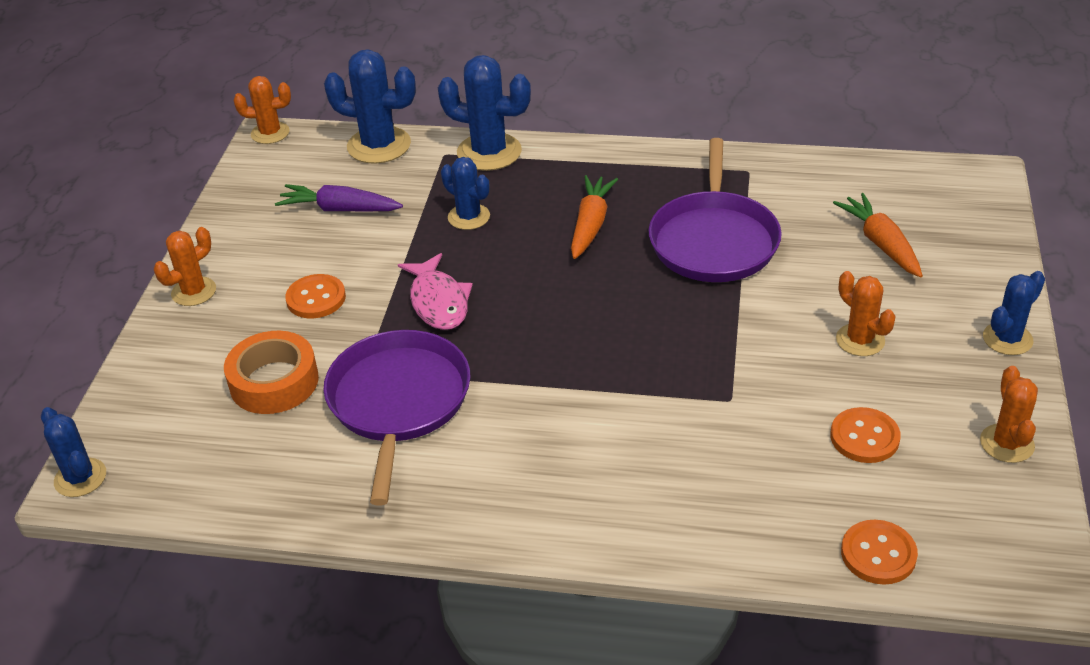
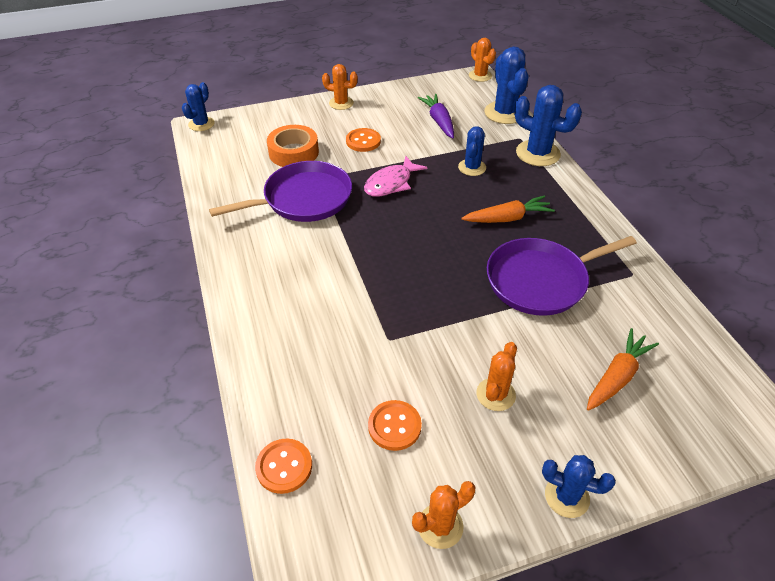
camera: 60 degrees right, 5 degrees up
(489, 152) = (538, 153): blue cactus -> blue cactus turned 45 degrees counterclockwise

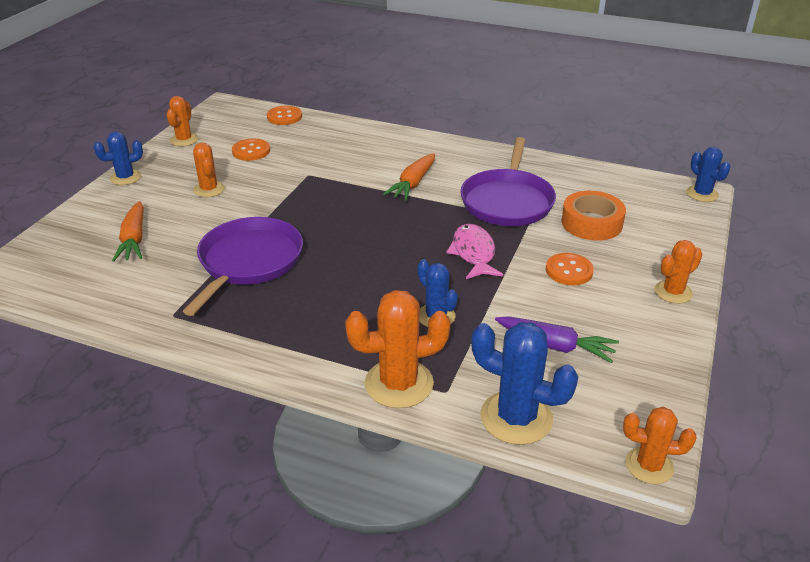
camera: 130 degrees right, 10 degrees down
(507, 218) = (335, 291): orange carrot -> orange carrot (413, 184)
(538, 153) = (399, 384): blue cactus -> orange cactus

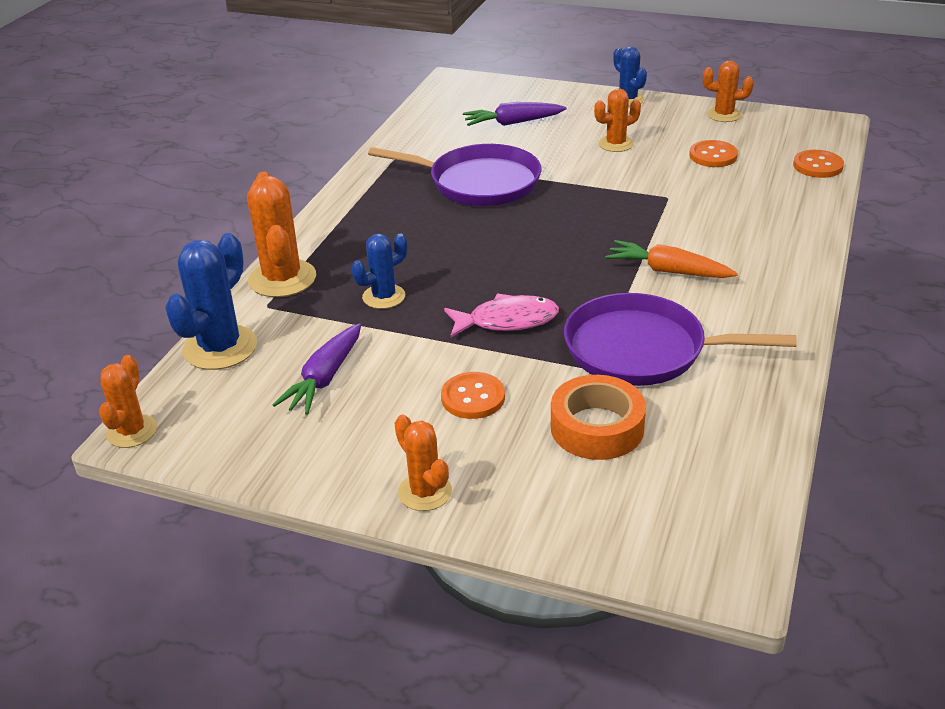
camera: 90 degrees right, 0 degrees up
(134, 239) = (512, 123): orange carrot -> purple carrot
(702, 194) = (724, 575): blue cactus -> none

